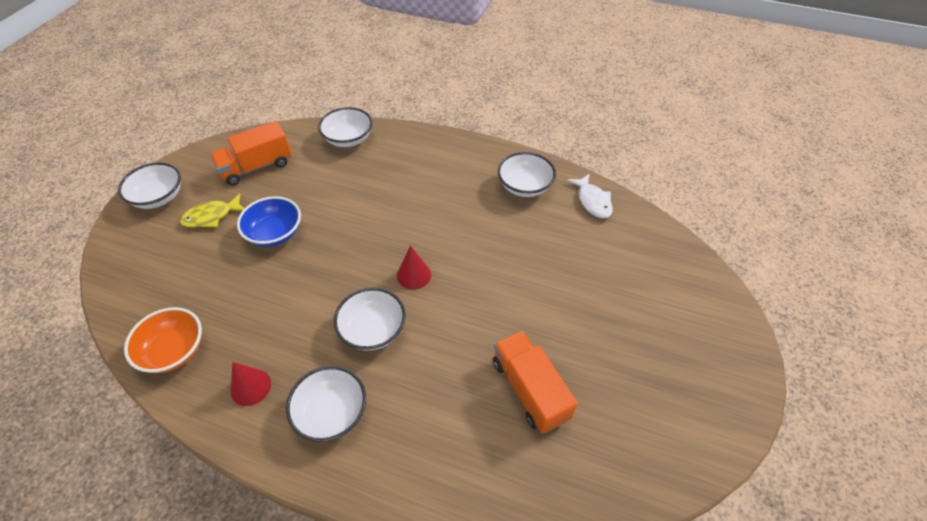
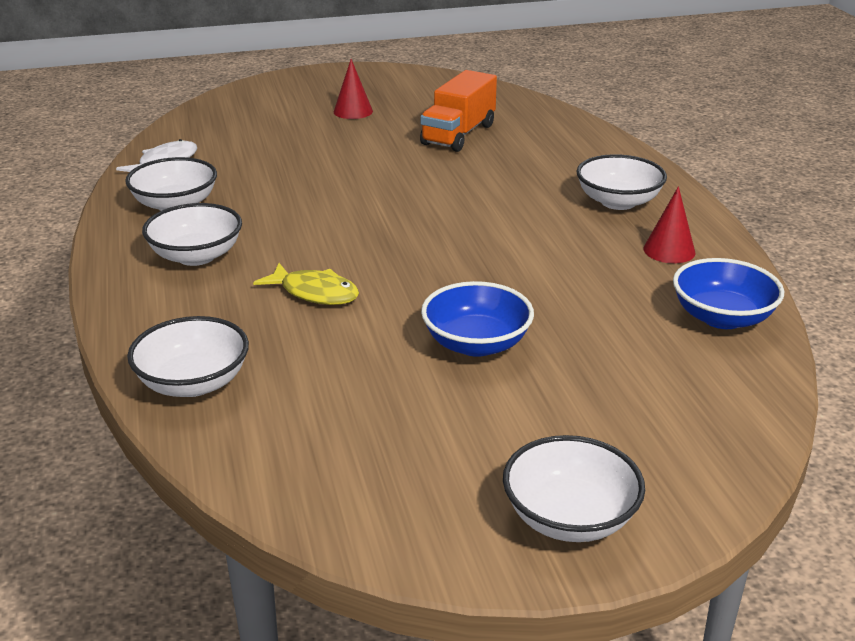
camera: 125 degrees left, 20 degrees down
(174, 350) = (722, 317): orange bowl -> blue bowl
(211, 216) = (525, 423): yellow fish -> yellow fish (315, 293)
(256, 167) = (367, 446): orange truck -> none
(373, 330) = (509, 217): white bowl -> white bowl (196, 256)
(414, 275) = (409, 222): red cone -> red cone (353, 111)

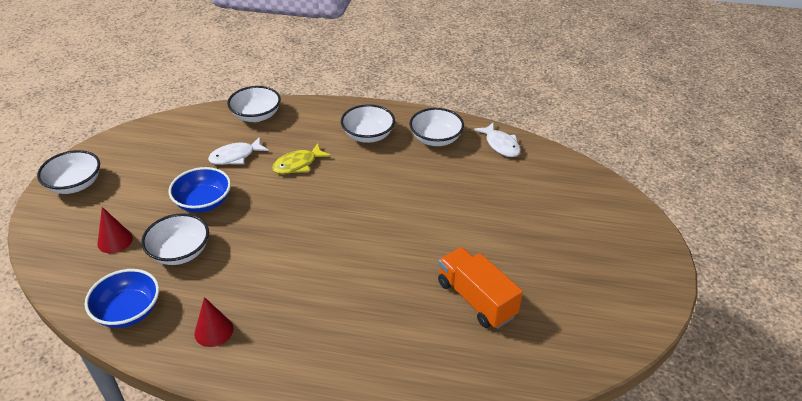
camera: 115 degrees right, 10 degrees up
(337, 358) = (235, 156): none -> white fish
(353, 111) = (556, 253): red cone -> red cone (115, 241)
(618, 202) = (297, 341): white bowl -> white bowl (180, 252)

